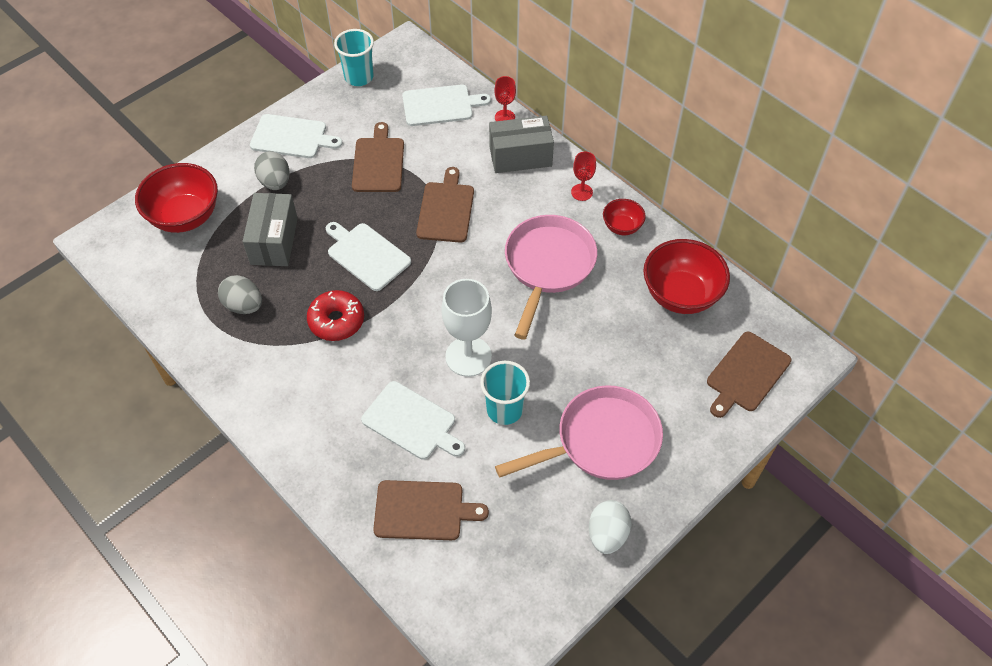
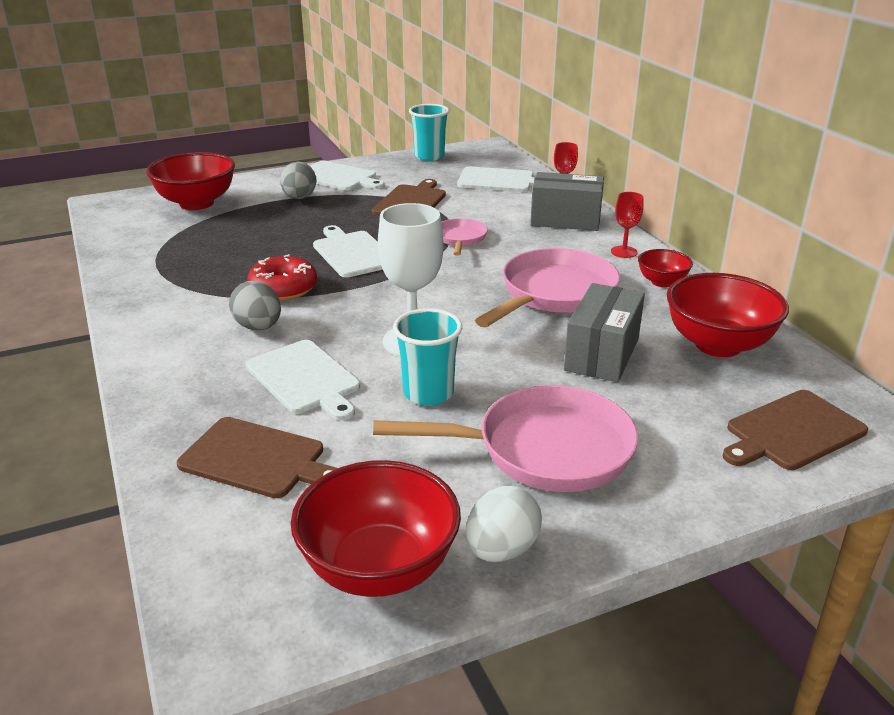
camera: 20 degrees right, 25 degrees down
(244, 305) = (198, 262): grey egg -> grey egg (258, 327)
(274, 241) = (266, 229): grey box -> grey box (602, 354)
(446, 209) = (460, 239): brown cutting board -> pink pan
(544, 573) = (379, 568): none -> red bowl

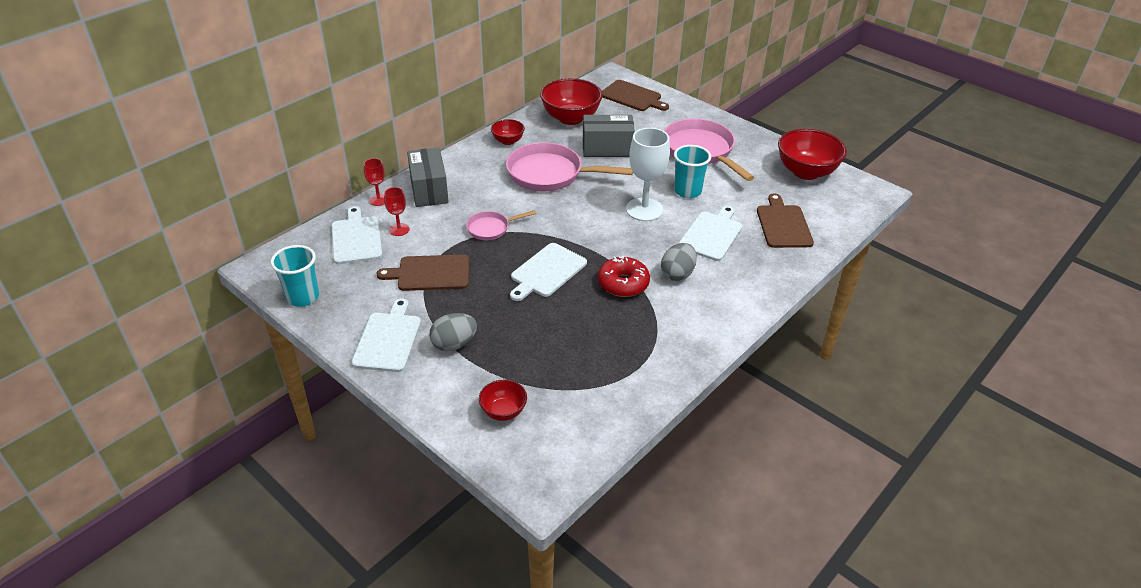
camera: 115 degrees left, 10 degrees up
(196, 203) = (503, 411): red bowl -> red bowl, size x0.53
(501, 550) = (768, 148): white egg -> none
(624, 252) = (471, 159): red goblet -> red goblet (399, 229)

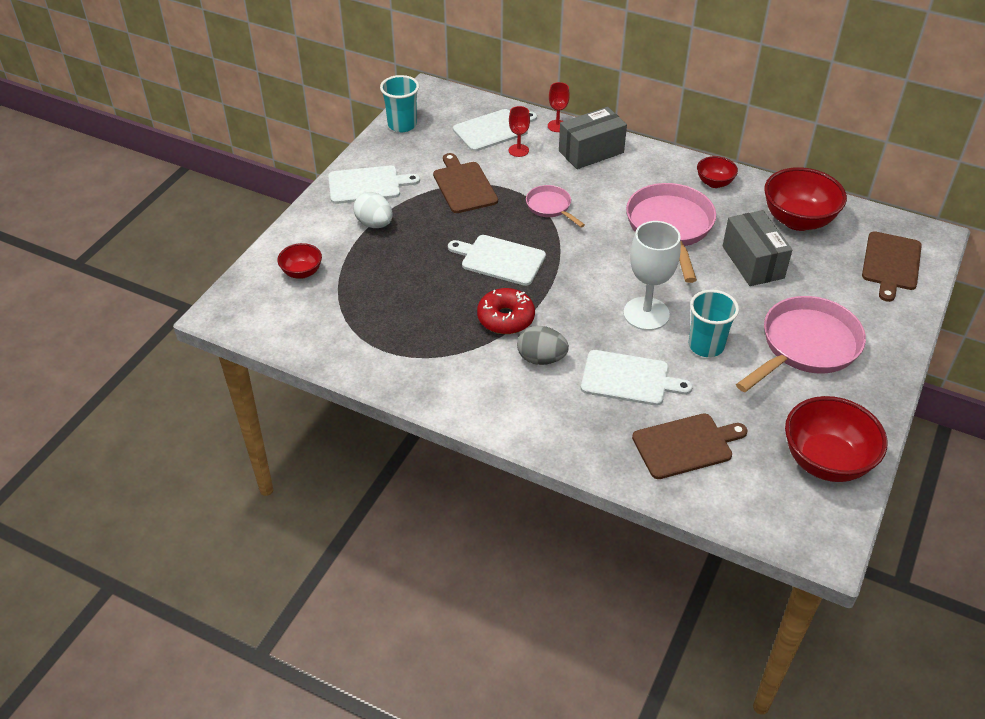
camera: 75 degrees right, 5 degrees up
(454, 344) = (374, 224): grey egg -> white egg

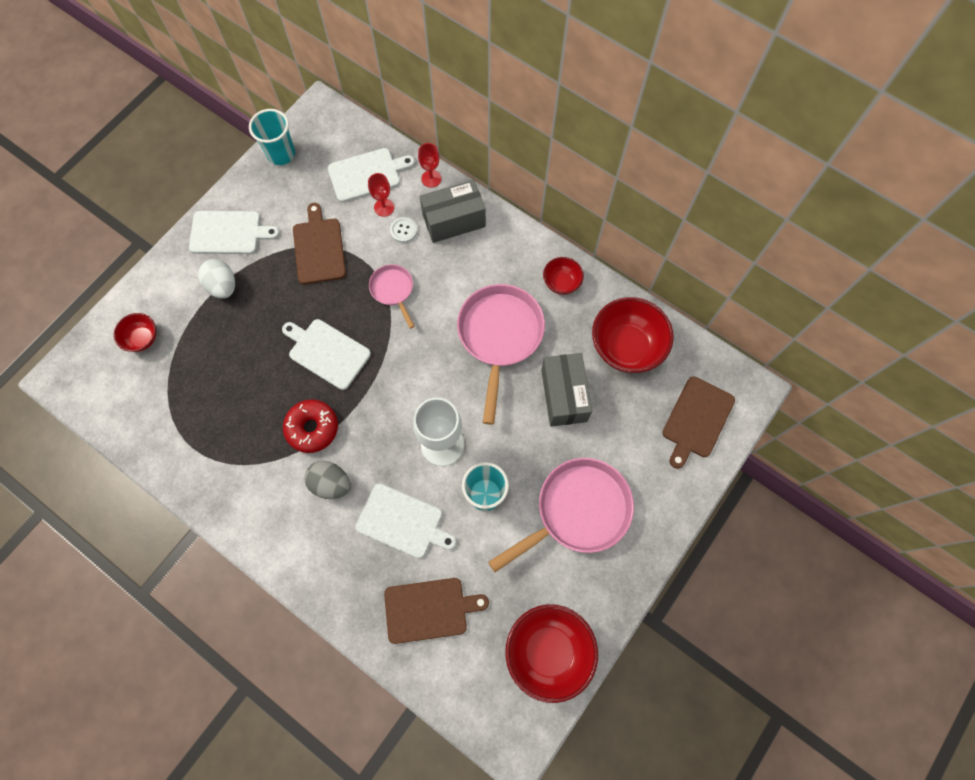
camera: 10 degrees right, 25 degrees up
(544, 164) = (403, 230): none -> white button

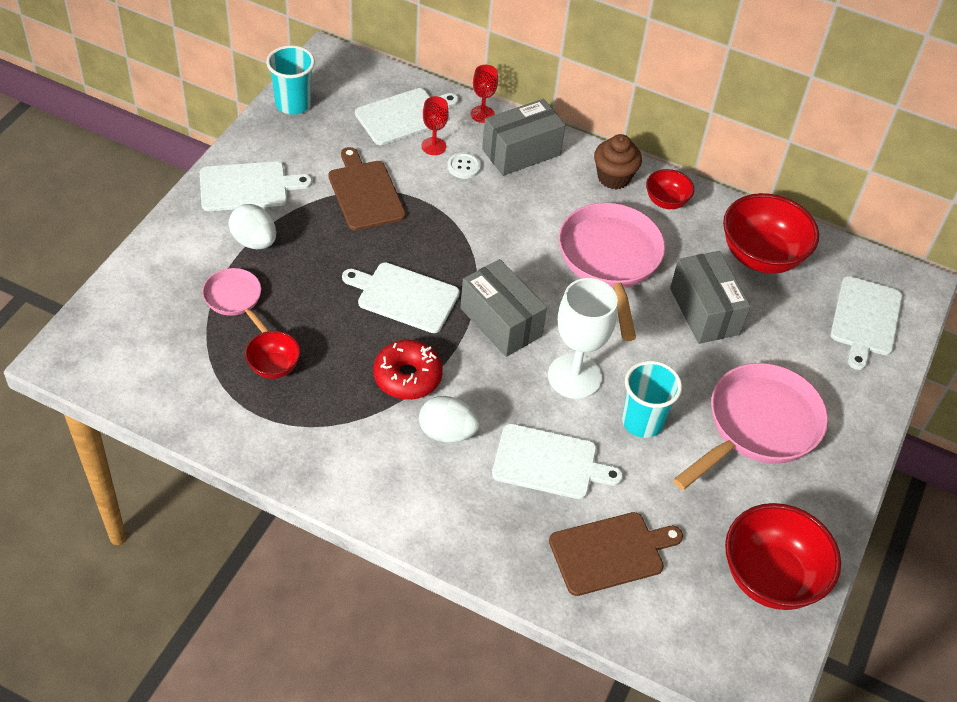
camera: 15 degrees left, 20 degrees down
(143, 338) = (163, 305): red bowl -> red bowl (274, 367)
(331, 483) = (447, 432): grey egg -> white egg
(393, 290) = (468, 226): pink pan -> pink pan (235, 299)
(397, 386) = (500, 322): none -> grey box
(524, 254) = (613, 177): none -> brown cupcake
(697, 420) = (865, 319): brown cutting board -> white cutting board

